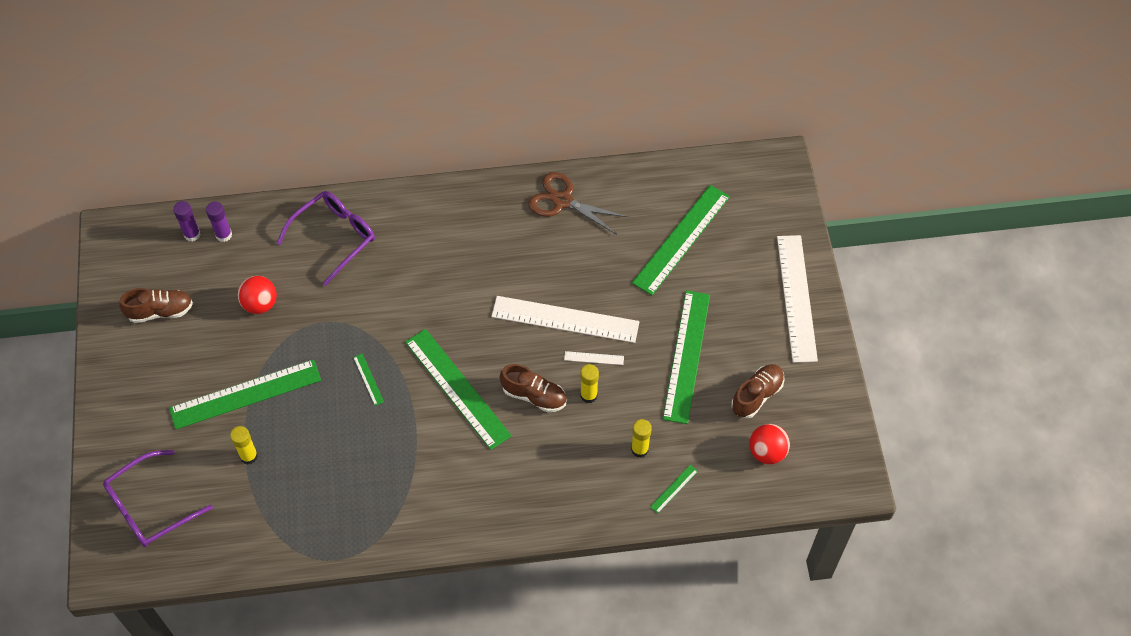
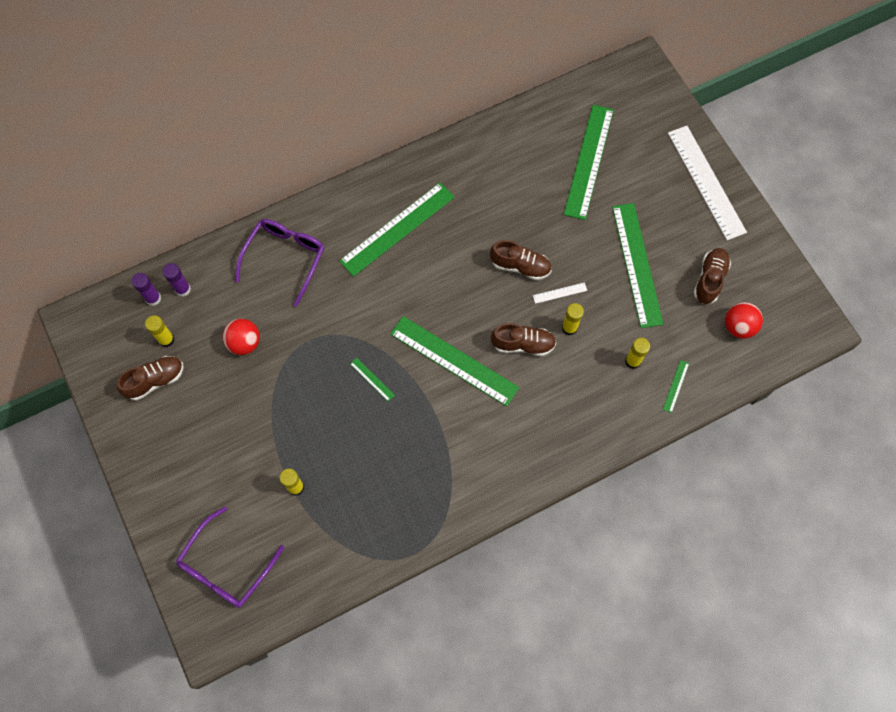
camera: 20 degrees left, 10 degrees up
(187, 277) = (166, 339): none -> yellow glue stick
(245, 394) = (267, 431): green ruler -> green ruler (397, 229)
(563, 201) = (473, 159): brown scissors -> none
(565, 319) = (520, 266): white ruler -> brown shoe

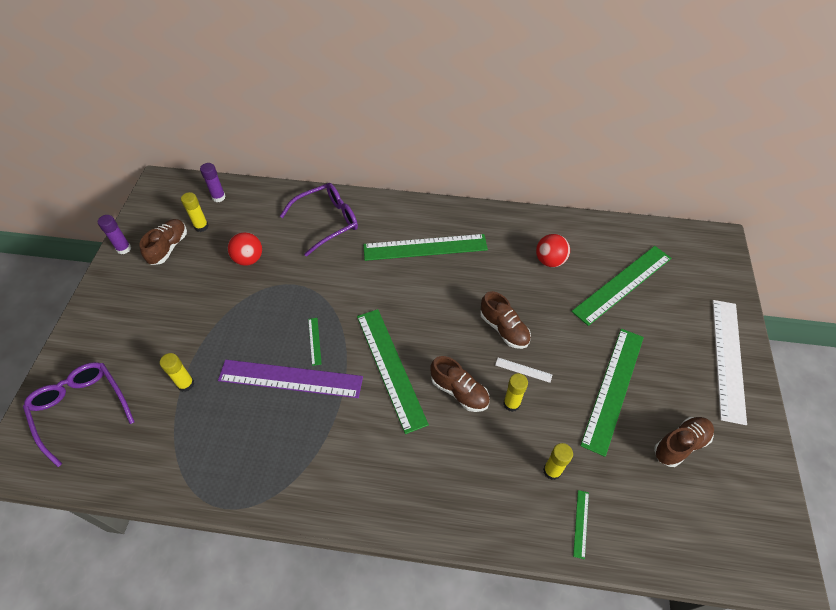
camera: 35 degrees right, 15 degrees down
(155, 380) = (169, 247): brown shoe -> brown shoe turned 75 degrees counterclockwise
(183, 289) = (242, 202): purple glue stick -> purple glue stick (124, 248)
(226, 566) = (81, 409): purple glasses -> purple glasses turned 75 degrees clockwise
(380, 424) = (290, 378): none -> purple ruler
(675, 386) = (581, 523): green ruler -> green ruler turned 45 degrees counterclockwise
(738, 326) = (686, 508): red ball -> red ball (549, 261)

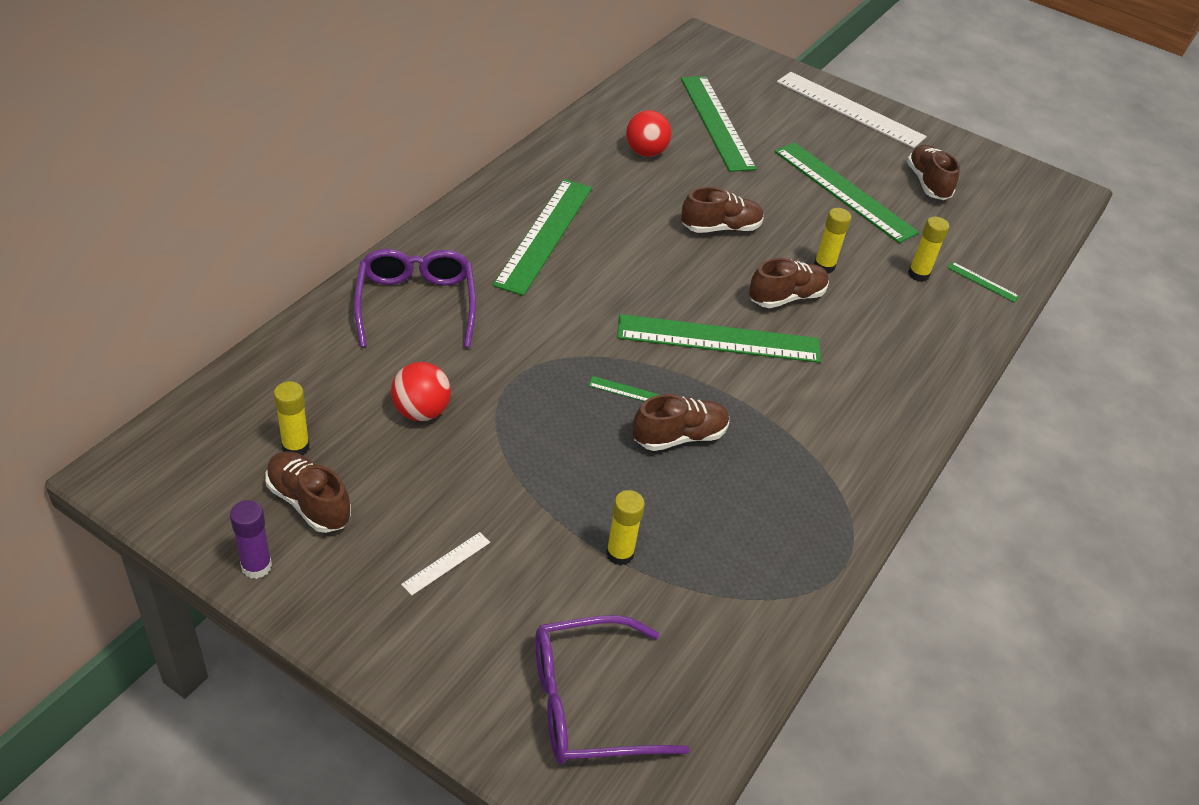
camera: 70 degrees left, 10 degrees down
(219, 197) = (243, 405): purple glue stick -> none
(290, 378) = (679, 436): purple ruler -> brown shoe
(523, 370) = (785, 239): white ruler -> white ruler (446, 563)

